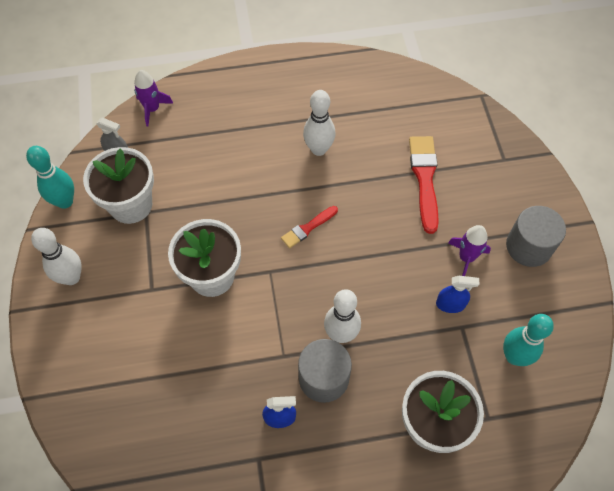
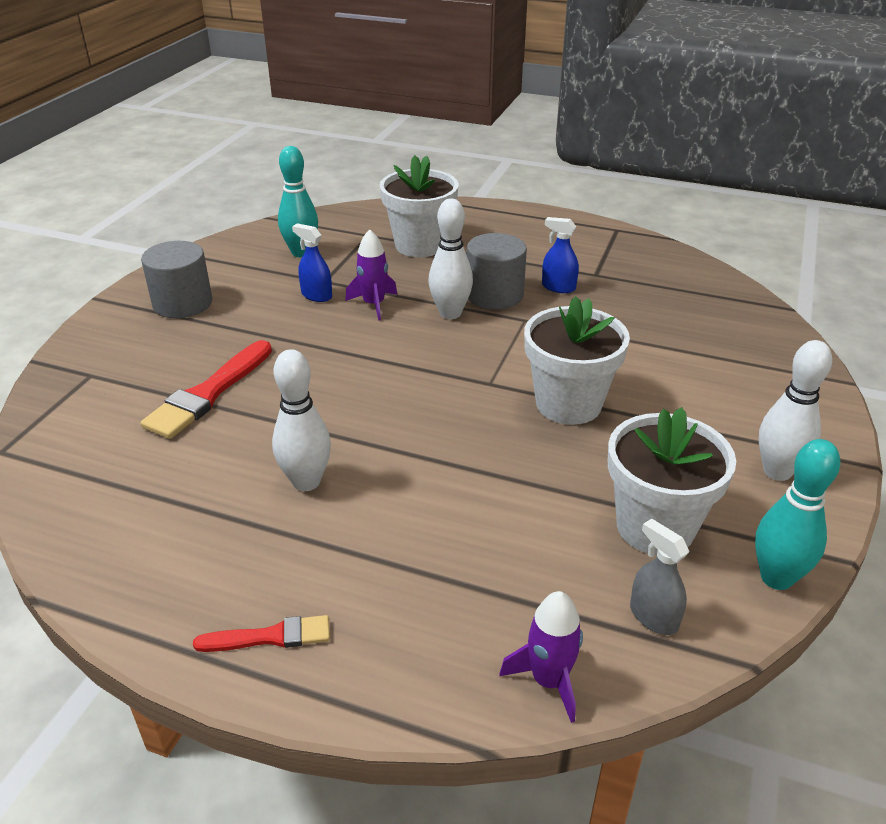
camera: 150 degrees left, 25 degrees down
(308, 228) = (407, 403): red brush -> red brush (270, 637)
(466, 257) = (256, 317): purple rocket -> purple rocket (374, 304)

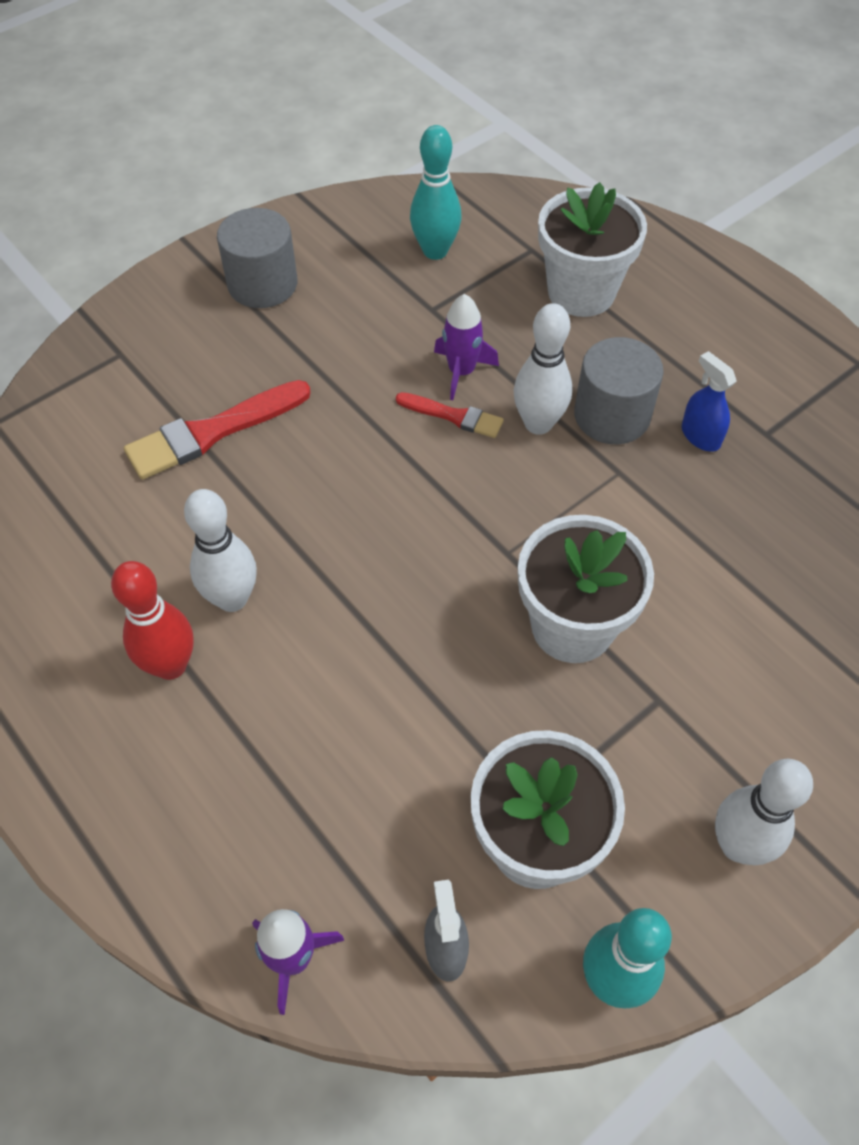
camera: 30 degrees right, 20 degrees up
(270, 637) = (91, 768): red brush -> red brush (453, 416)
(288, 541) = (170, 665): none -> red bowling pin
(316, 295) = (408, 330): blue spray bottle -> none

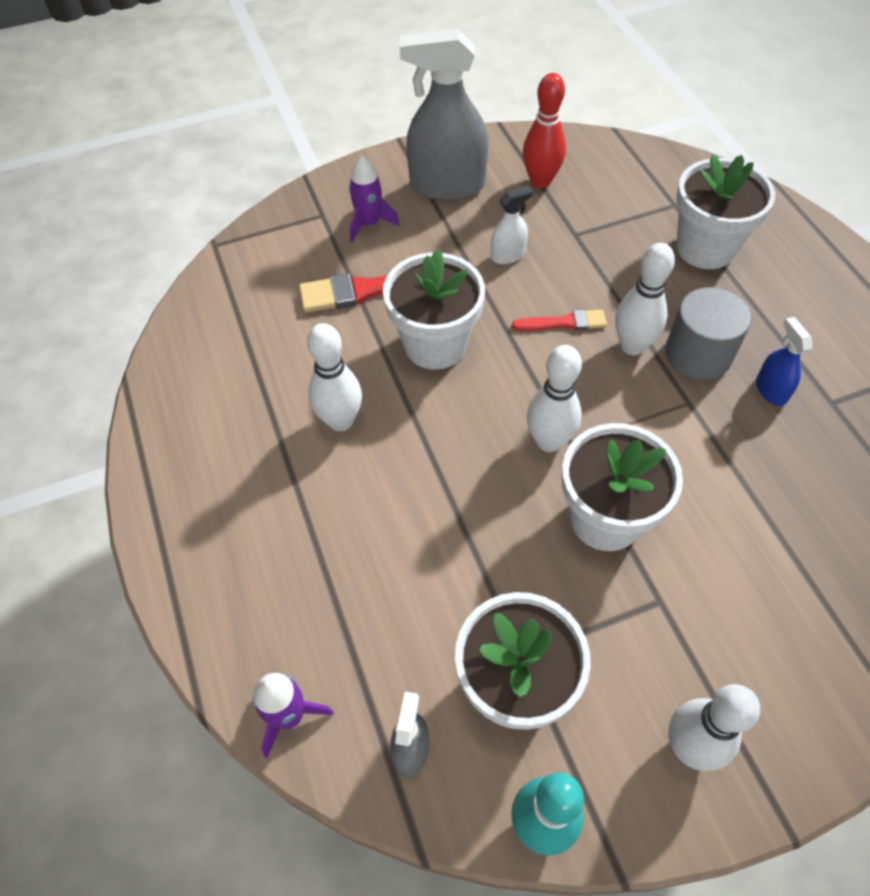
camera: 20 degrees right, 0 degrees up
(170, 665) = (277, 459): red bowling pin -> red bowling pin (540, 181)
(262, 284) = (447, 186): grey cylinder -> grey spray bottle
(314, 478) = (435, 344): none -> white flower pot
(363, 351) = (508, 255): none -> white spray bottle
(435, 251) = (593, 189): turquoise bowling pin -> none
(453, 416) = (564, 323): red brush -> red brush turned 45 degrees counterclockwise
(461, 371) = (582, 289): purple rocket -> purple rocket (369, 224)
(482, 557) = (549, 441): none -> white bowling pin

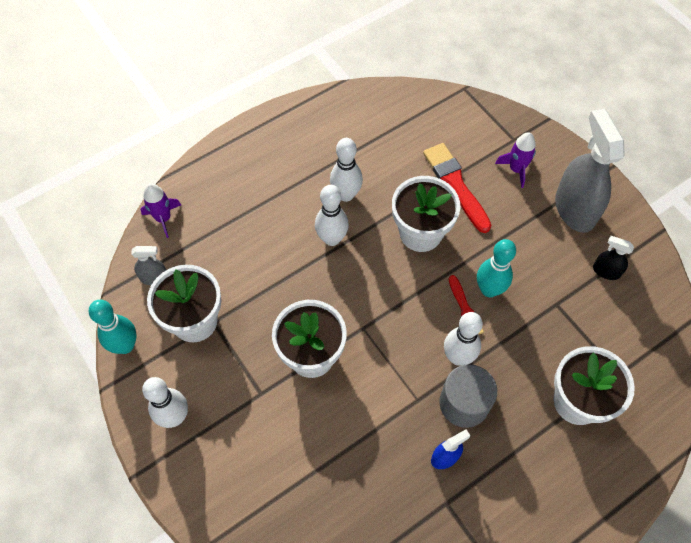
camera: 75 degrees right, 5 degrees up
(508, 255) = (518, 262): white spray bottle -> none
(540, 181) = (606, 271): red bowling pin -> black spray bottle
(541, 292) = (489, 290): none -> turquoise bowling pin
(549, 441) = (361, 314): white bowling pin -> white bowling pin (332, 239)

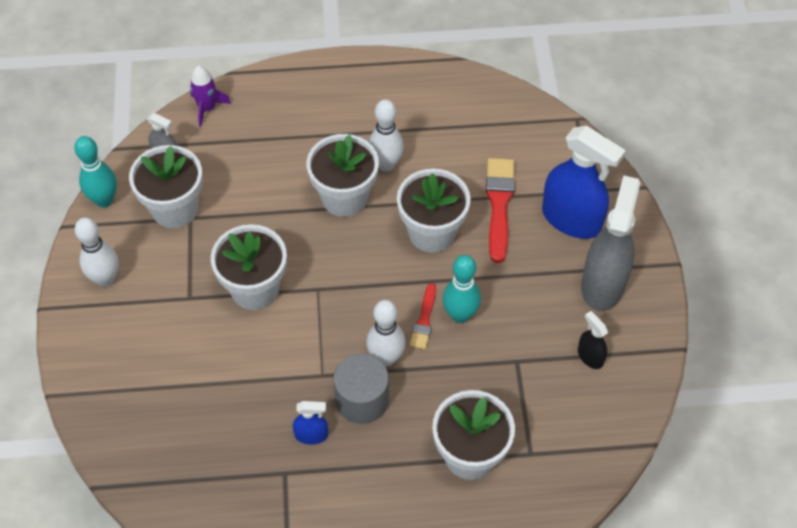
camera: 30 degrees right, 5 degrees down
(332, 239) = (344, 197): white bowling pin -> white flower pot
(516, 169) = (571, 219): purple rocket -> blue spray bottle

